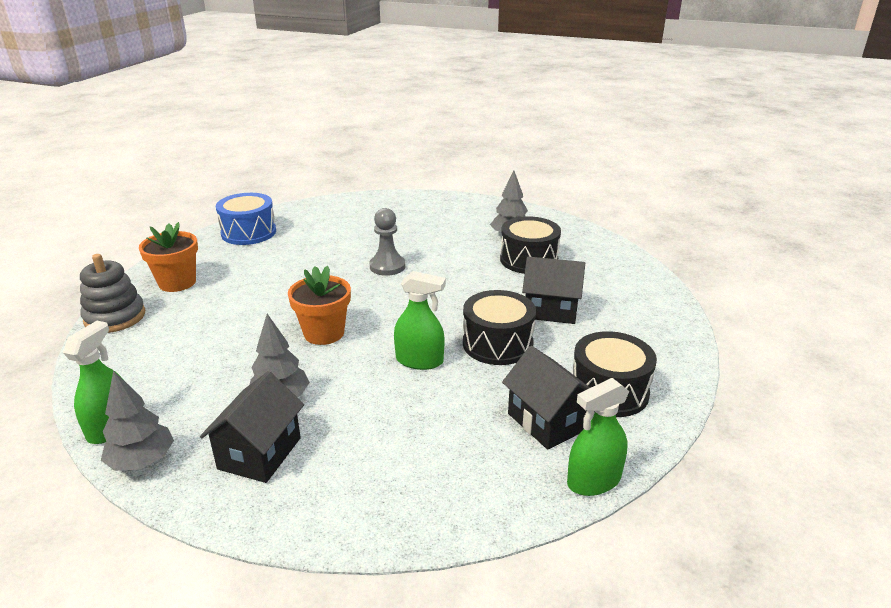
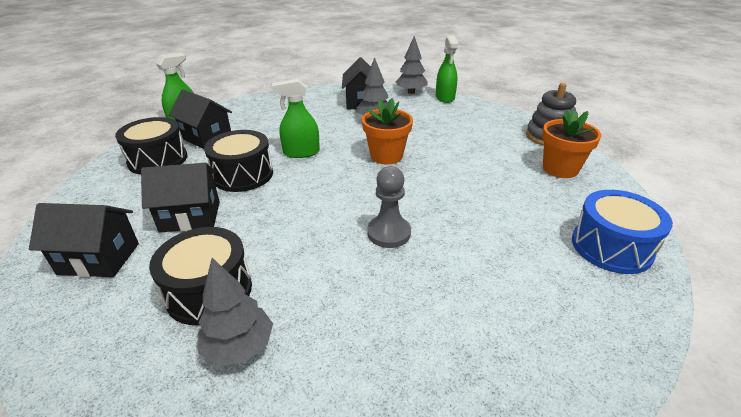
camera: 160 degrees right, 5 degrees up
(618, 292) = (99, 258): none -> black house

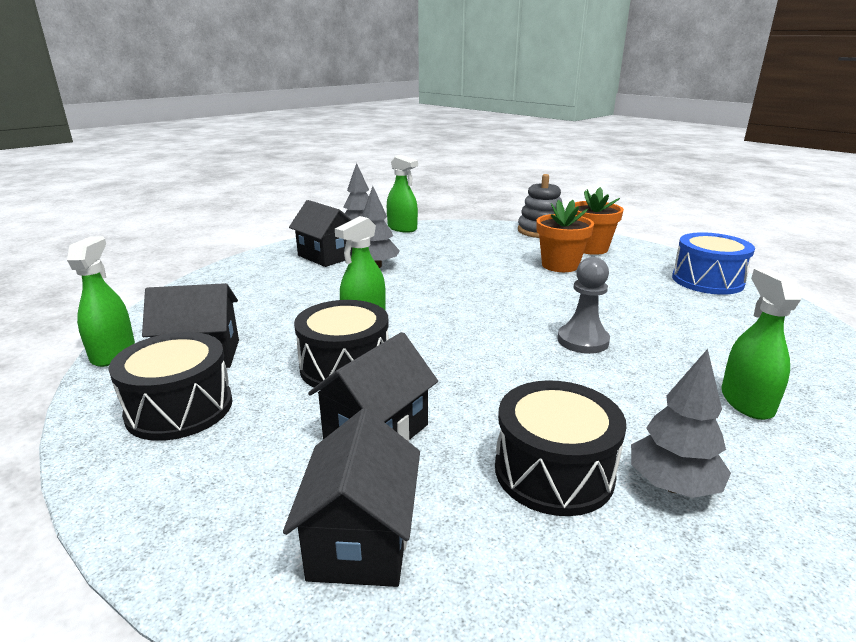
camera: 45 degrees left, 10 degrees down
(99, 258) = (361, 540): black house -> black house turned 45 degrees counterclockwise
(386, 156) = (454, 289): orange flower pot -> orange flower pot (560, 265)
(399, 346) = (746, 402): none -> green spray bottle

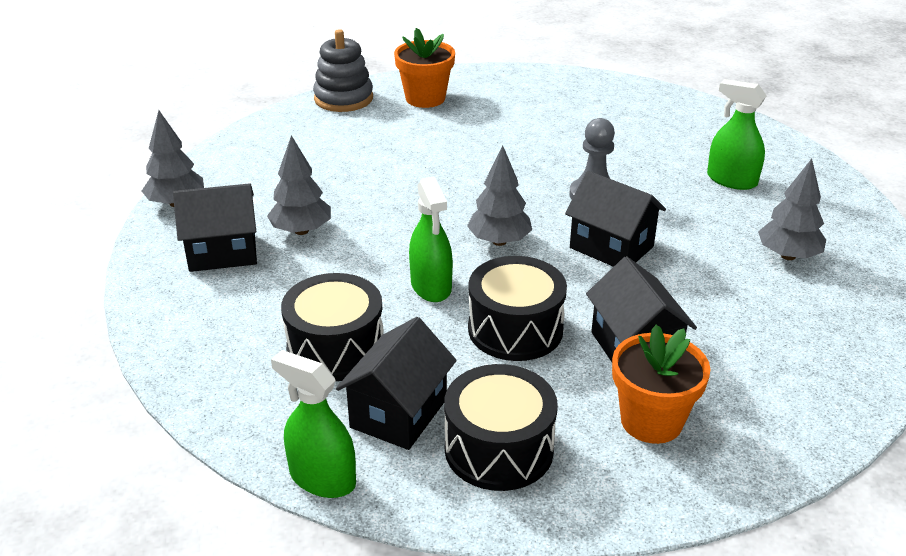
camera: 55 degrees left, 10 degrees up
(361, 540) = (752, 398): black house -> black house (611, 247)
(402, 228) = (205, 170): green spray bottle -> none
(454, 325) = (499, 241): none -> grey tree
(553, 471) = (742, 291): black drum -> black drum (335, 348)
(560, 265) = (442, 132): orange flower pot -> orange flower pot (651, 421)
(707, 281) = (558, 88): blue drum -> none

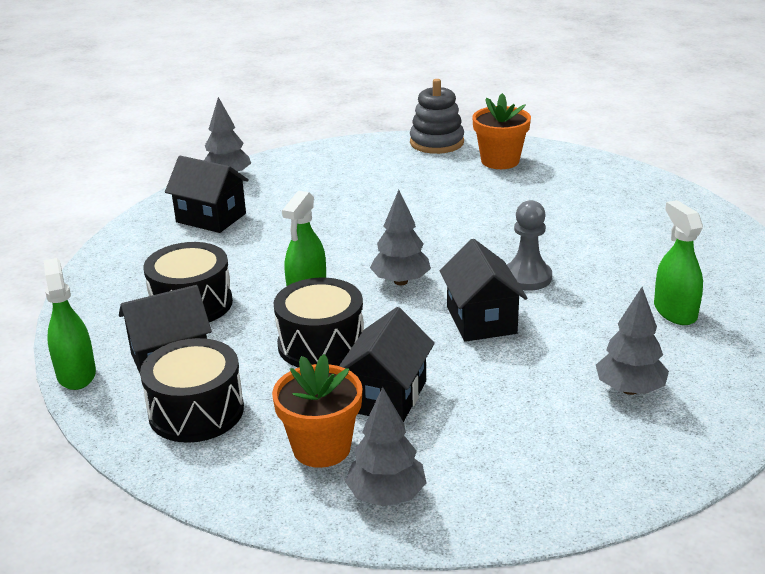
camera: 40 degrees right, 5 degrees down
(301, 230) = (277, 222): grey tree -> grey tree (386, 496)

